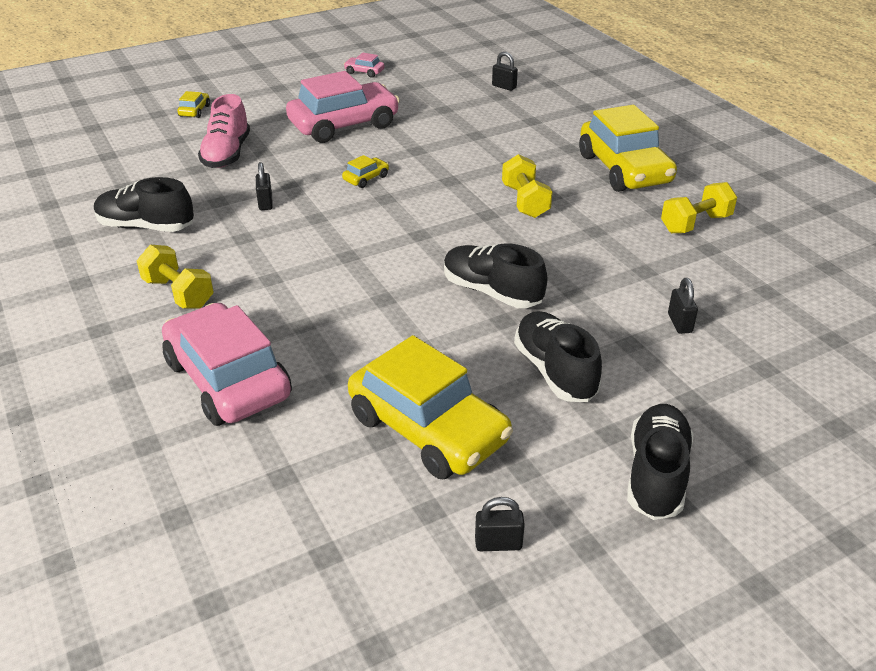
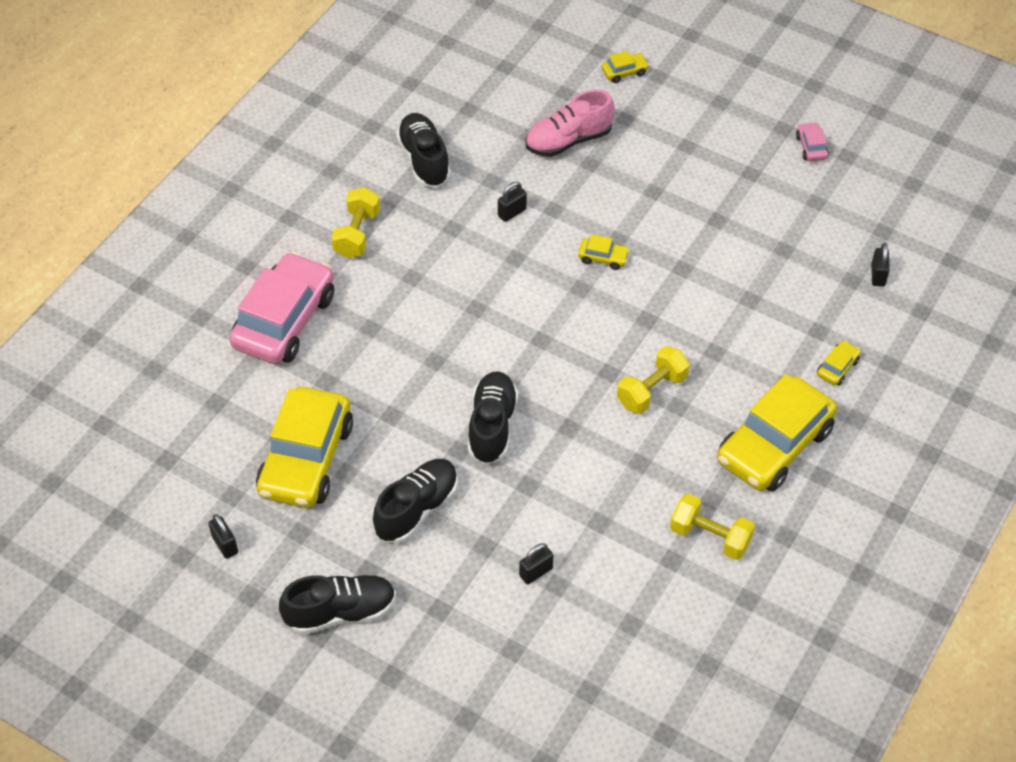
camera: 60 degrees right, 15 degrees up
(344, 125) = (687, 191): pink car -> none
(572, 124) = (837, 368): none -> yellow car

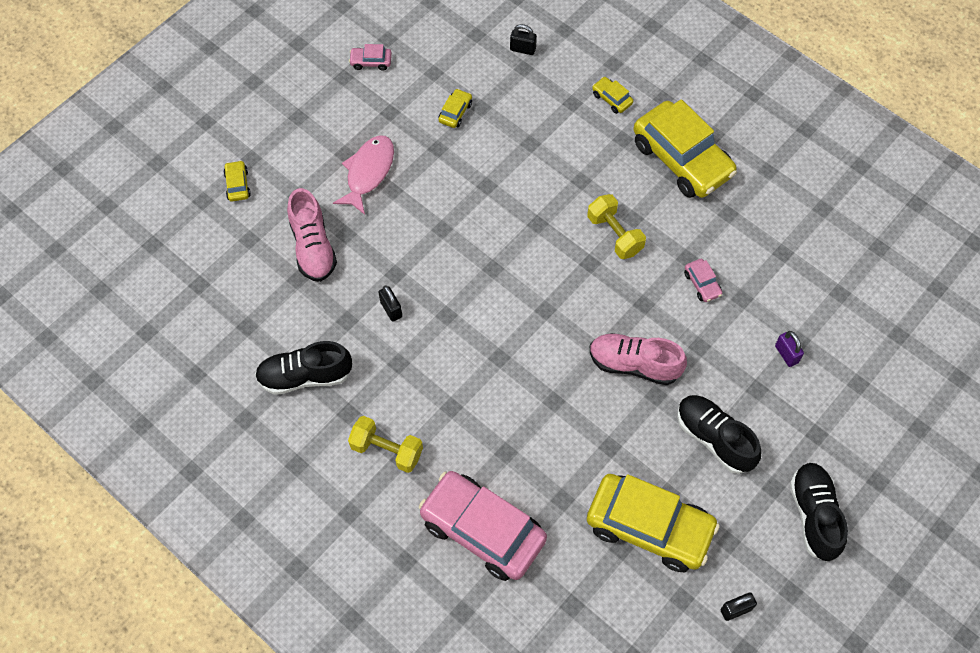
camera: 80 degrees left, 10 degrees up
(492, 426) = (634, 364): black shoe -> pink shoe
(536, 572) = (786, 354): black padlock -> purple padlock
(603, 258) = (461, 244): yellow car -> yellow car (455, 112)
(608, 481) = (702, 284): none -> pink car
(669, 168) = (368, 172): none -> pink fish
(710, 537) = (764, 222): yellow dumbbell -> none

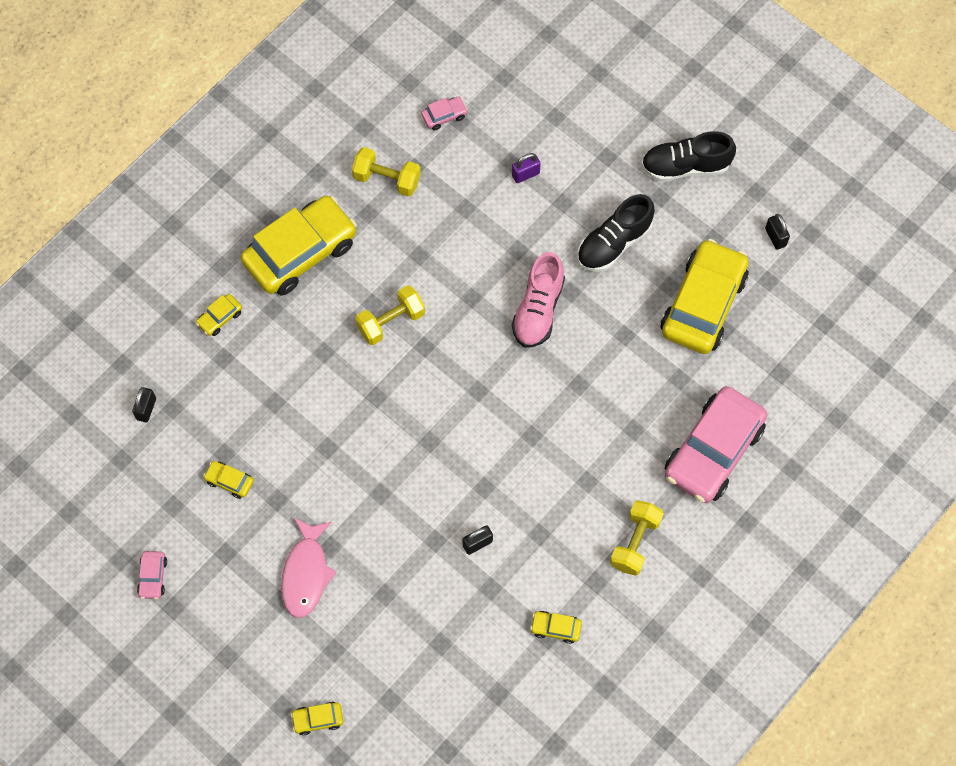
camera: 90 degrees left, 5 degrees up
(305, 376) = (555, 628): black shoe -> yellow car
(313, 247) = (400, 629): pink shoe -> none
(368, 172) = (306, 573): pink fish -> pink fish turned 105 degrees counterclockwise
(702, 284) = (449, 243): pink car -> pink car (444, 116)
(767, 229) = (387, 179): none -> yellow dumbbell

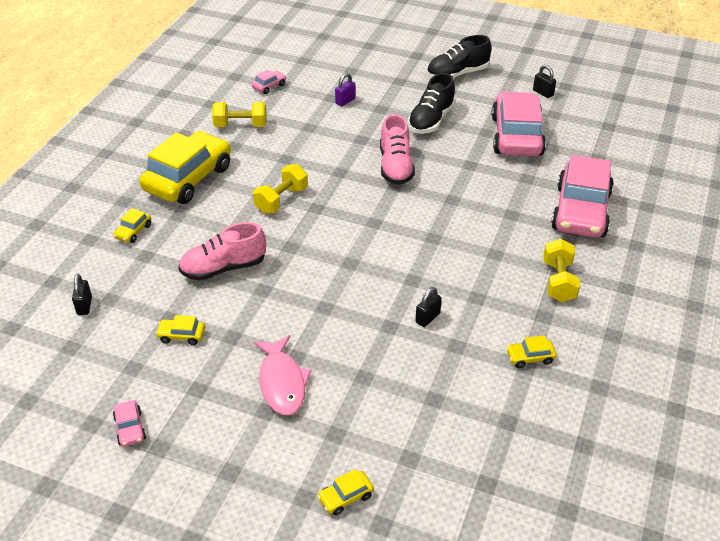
camera: 20 degrees left, 25 degrees down
(297, 404) = (223, 268): none -> pink shoe
(703, 304) = (516, 136): yellow car -> pink car

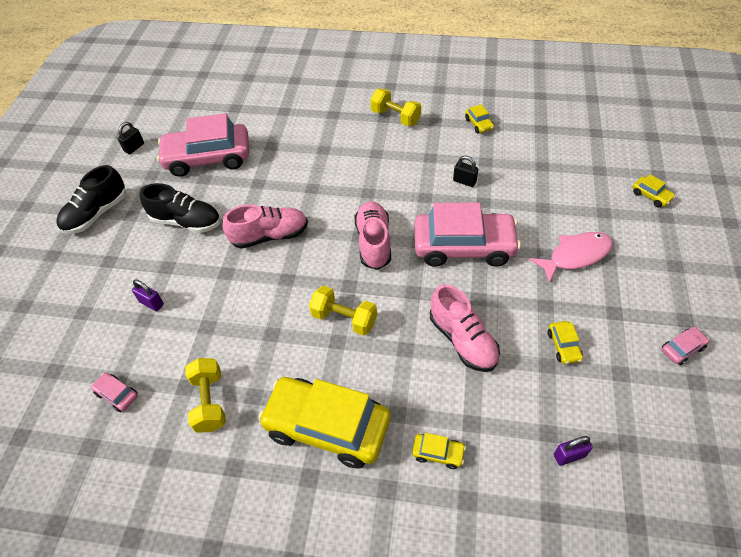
camera: 100 degrees left, 10 degrees up
(84, 306) = (569, 455): black padlock -> purple padlock
(362, 231) = (373, 242): none -> pink shoe
(457, 74) = (96, 214): black shoe -> black shoe turned 75 degrees clockwise
(558, 281) = (395, 117): yellow dumbbell -> yellow dumbbell turned 45 degrees clockwise
(581, 211) = (309, 112): pink car -> pink car (464, 246)

